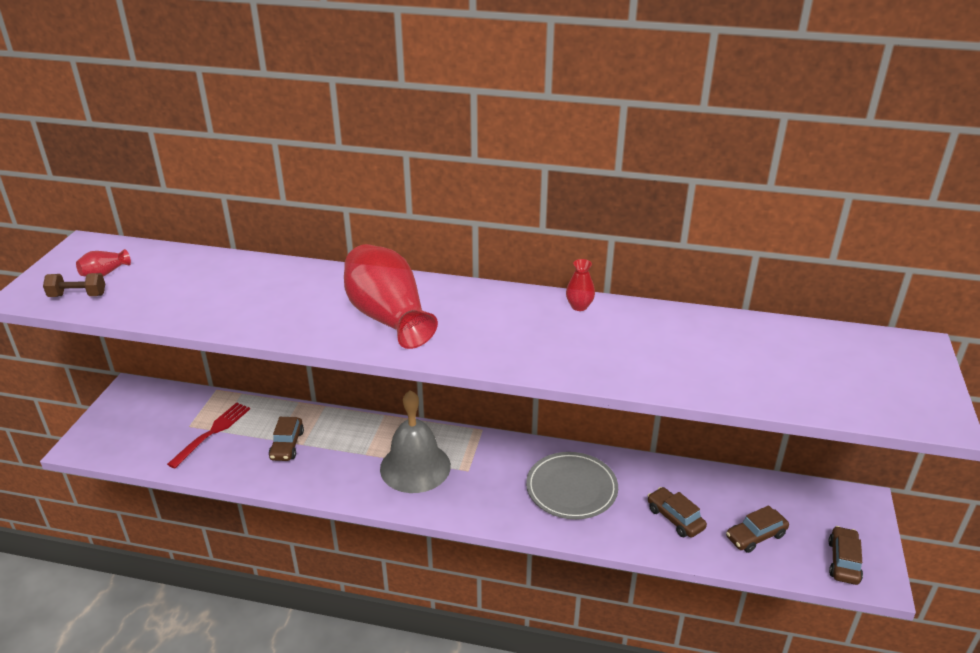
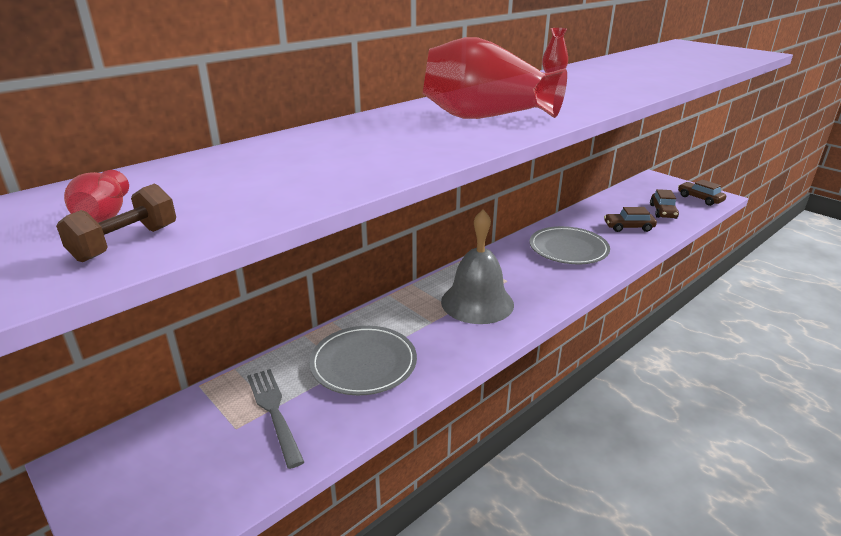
camera: 55 degrees left, 5 degrees down
(212, 432) = (274, 411): red fork -> grey fork
(287, 445) = (363, 363): brown car -> grey plate

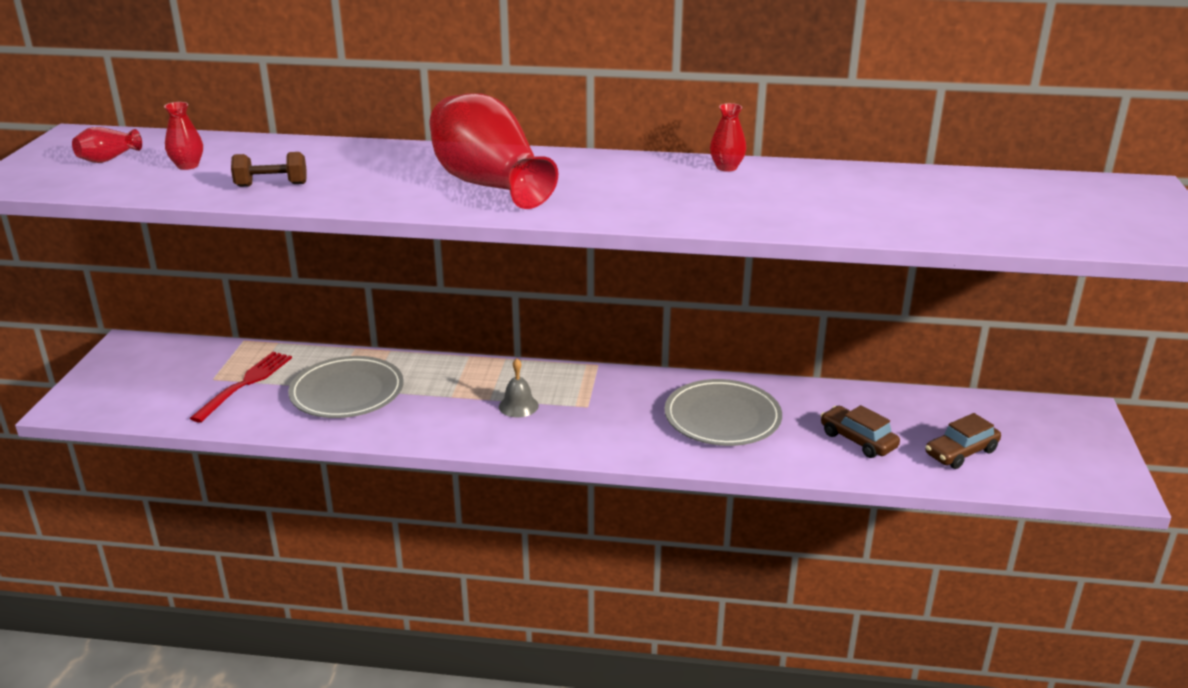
camera: 50 degrees right, 0 degrees up
(126, 243) = (77, 179): brown dumbbell -> brown dumbbell (271, 185)
(221, 187) = (188, 166): none -> red vase
(274, 411) = (245, 384): grey fork -> red fork
(477, 302) = (518, 406): grey bell -> grey bell, size x0.44
(700, 199) = (1073, 471): brown car -> none

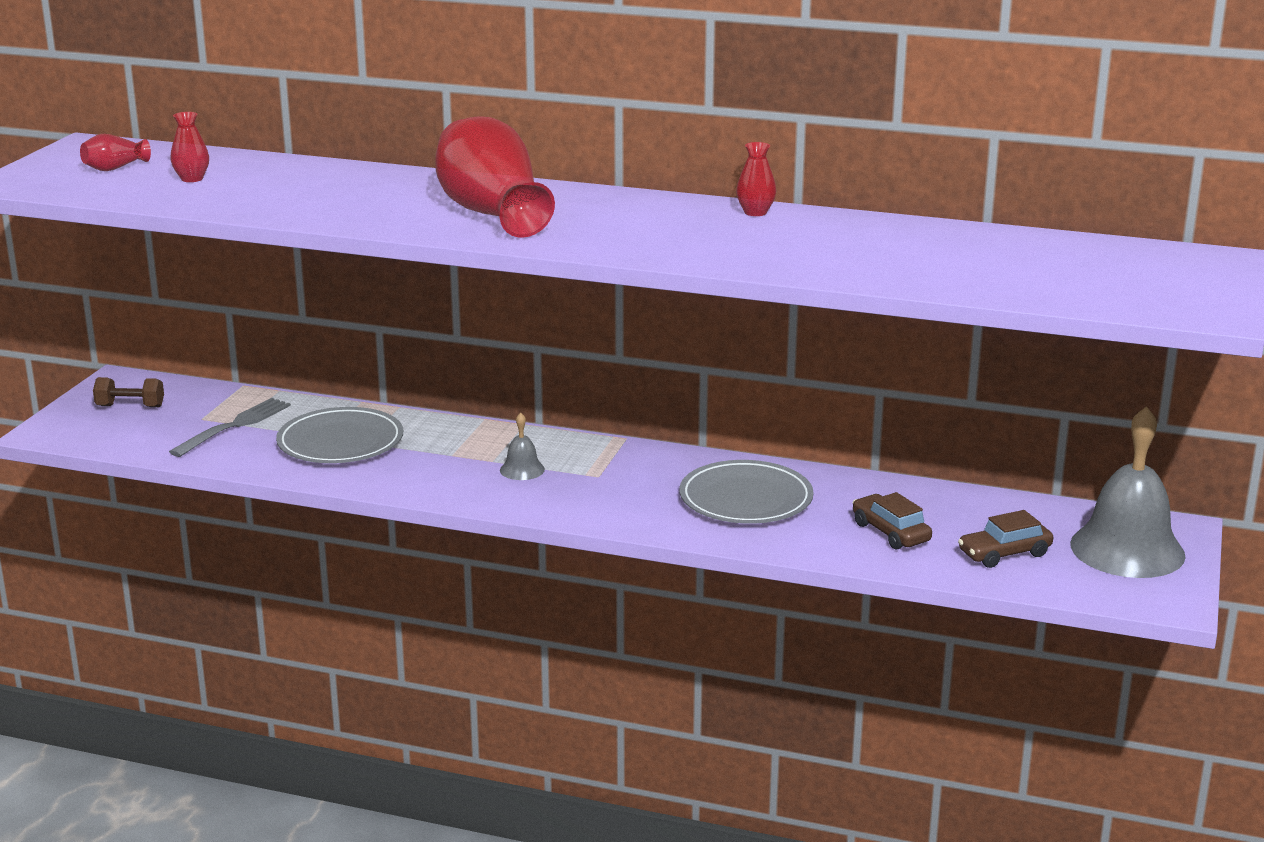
camera: 10 degrees right, 5 degrees down
(245, 384) = (234, 426): red fork -> grey fork
(271, 185) = (270, 201): brown dumbbell -> brown dumbbell (130, 406)
(1056, 437) = (1127, 549): none -> grey bell

